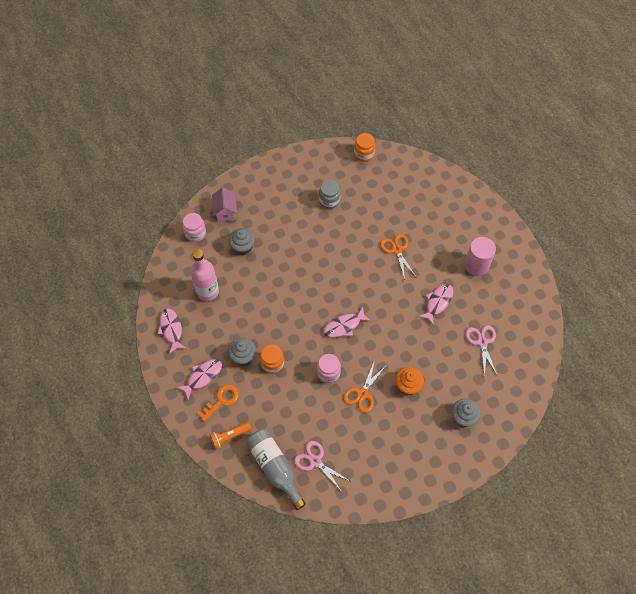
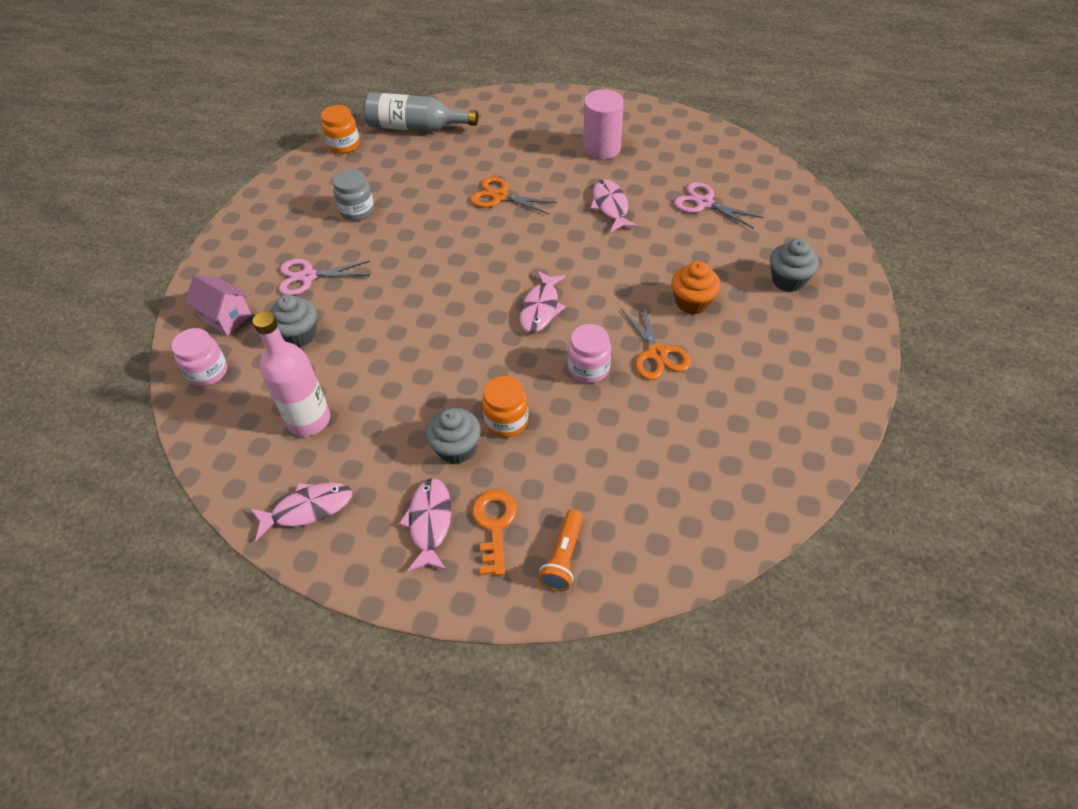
camera: 45 degrees left, 10 degrees down
(171, 329) = (308, 509): pink fish -> pink fish turned 135 degrees clockwise
(275, 468) = (671, 533): grey bottle -> grey bottle (416, 127)
(315, 461) = (707, 474): pink scissors -> pink scissors (308, 277)

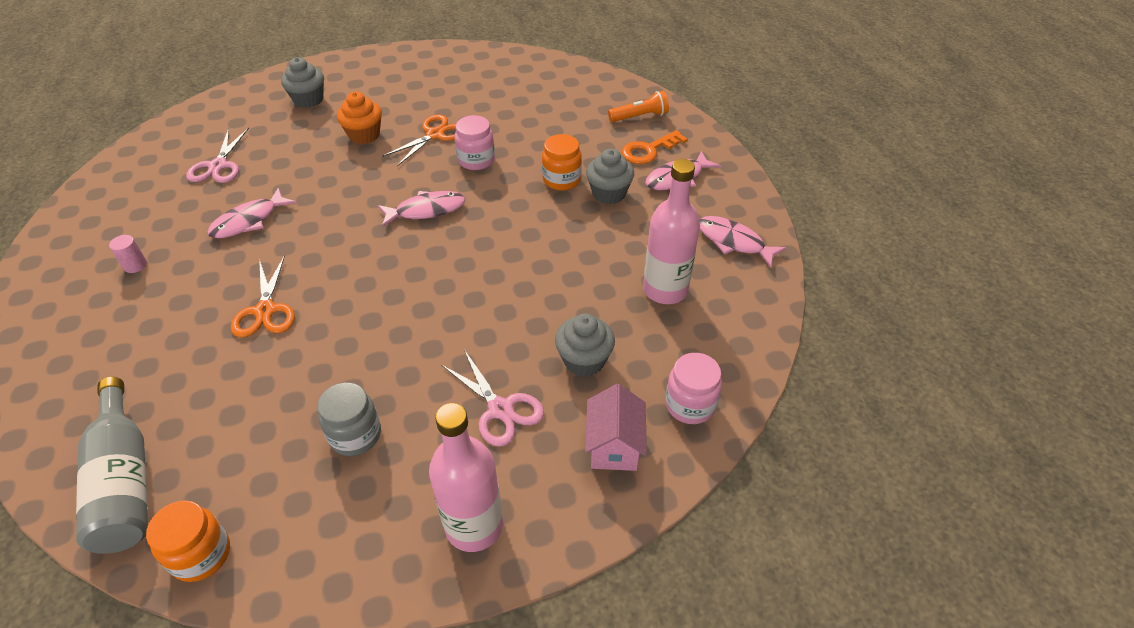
camera: 125 degrees left, 5 degrees down
(250, 238) = (474, 526): none -> pink bottle
(602, 148) = (135, 265): pink cylinder -> pink cylinder, size x0.45

